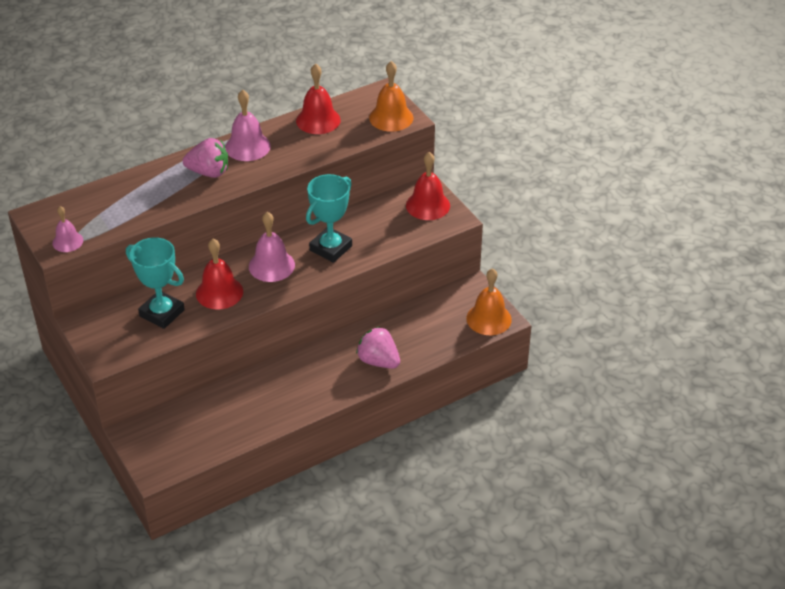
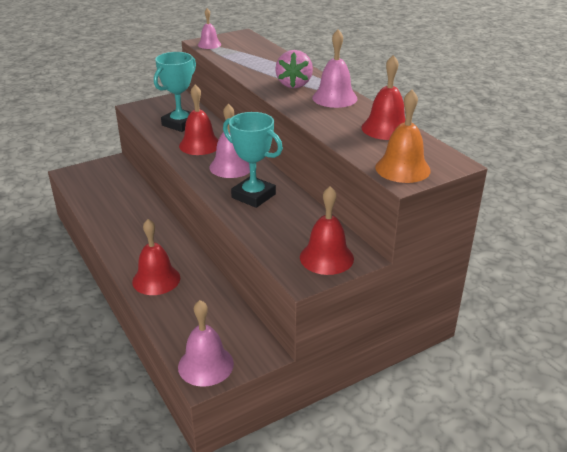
camera: 90 degrees right, 10 degrees down
(378, 361) = (156, 279): pink strawberry -> red bell
(488, 319) = (205, 365): orange bell -> pink bell

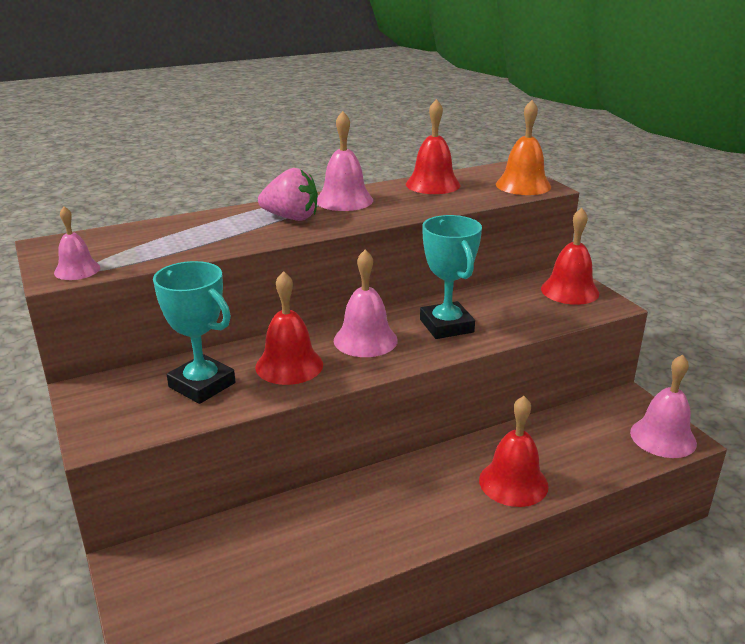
camera: 85 degrees left, 5 degrees down
(253, 196) = (446, 326): turquoise trophy -> turquoise trophy turned 60 degrees counterclockwise

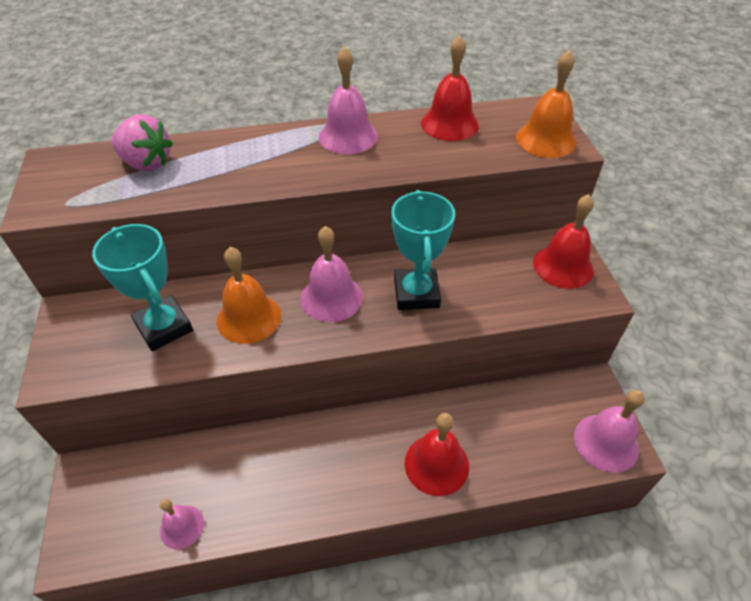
camera: 15 degrees right, 20 degrees up
(77, 270) = (57, 203): pink bell -> pink bell (182, 526)
(289, 365) = (249, 317): red bell -> orange bell
(291, 218) = (284, 156): pink strawberry -> pink strawberry (146, 163)

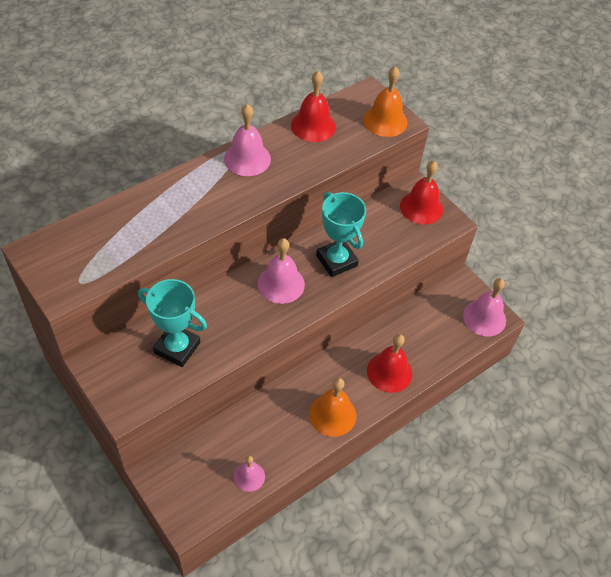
camera: 30 degrees left, 5 degrees up
(146, 163) = (112, 229): pink strawberry -> none
(249, 317) = (233, 319): orange bell -> orange bell (332, 414)

